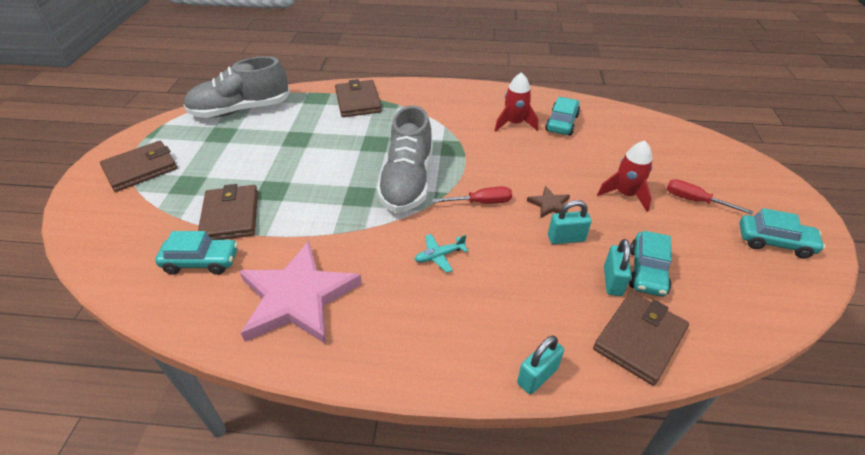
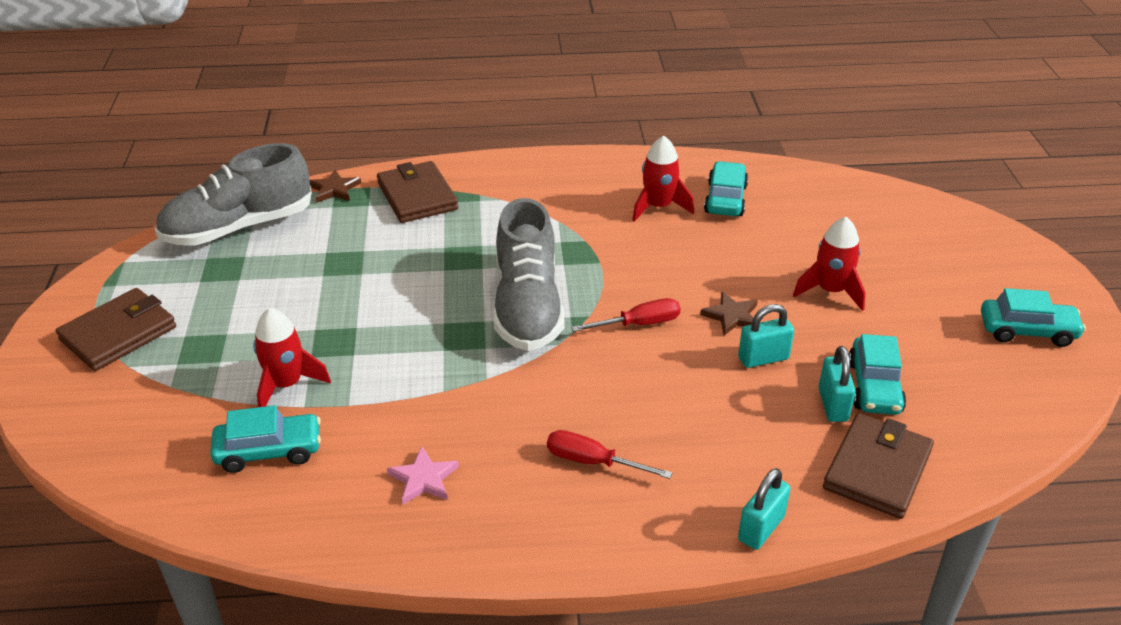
camera: 10 degrees left, 5 degrees down
(231, 216) = (286, 384): brown wallet -> red rocket
(298, 297) = (423, 479): pink star -> pink star, size x0.42
(308, 92) = (334, 189): none -> brown star
(439, 256) = (600, 402): turquoise plane -> none
(694, 201) = (922, 289): red screwdriver -> red screwdriver (592, 462)

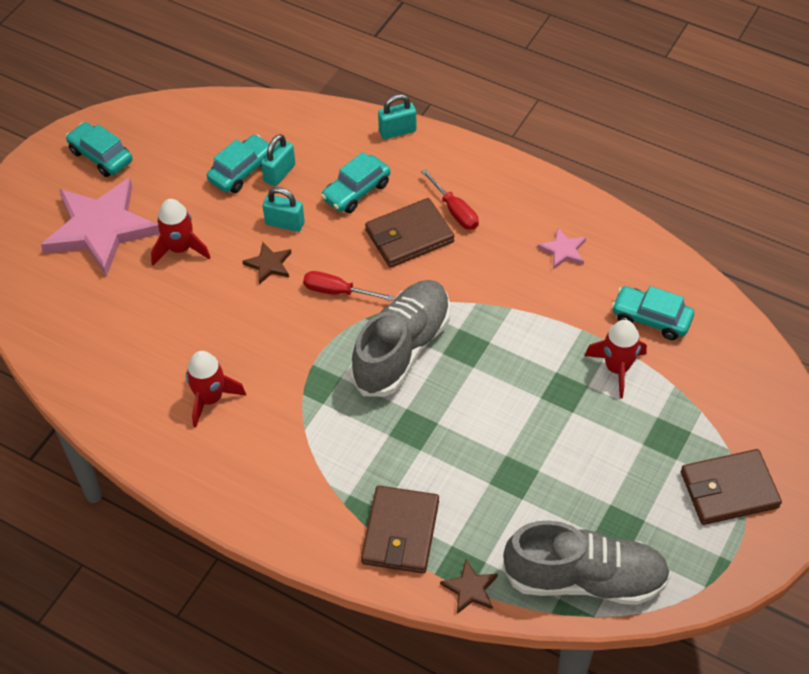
camera: 145 degrees left, 15 degrees up
(725, 199) = (149, 377): turquoise car -> turquoise car (356, 191)
(877, 469) = (301, 128): brown wallet -> brown wallet (409, 236)
(923, 273) = (101, 229): none -> pink star

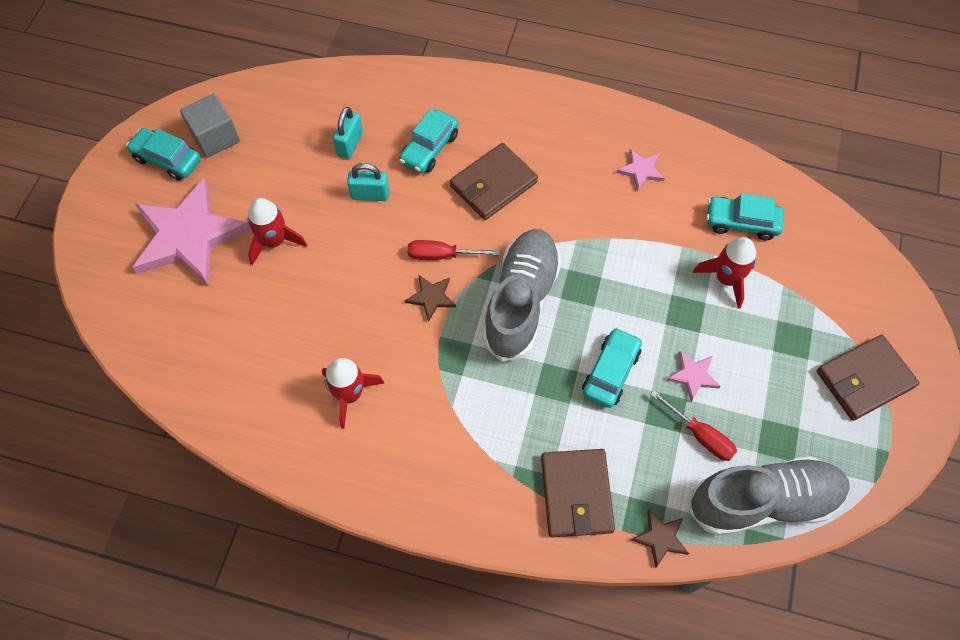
camera: 15 degrees left, 10 degrees up
(152, 144) = (215, 137): none -> grey cube
(242, 171) = (312, 148): turquoise car -> turquoise car (610, 372)
(269, 264) = (367, 240): brown star -> brown star (431, 297)
(397, 131) = (450, 80): turquoise padlock -> none
(455, 211) = (529, 150): red screwdriver -> red screwdriver (700, 435)
(552, 451) = (693, 376): none -> pink star

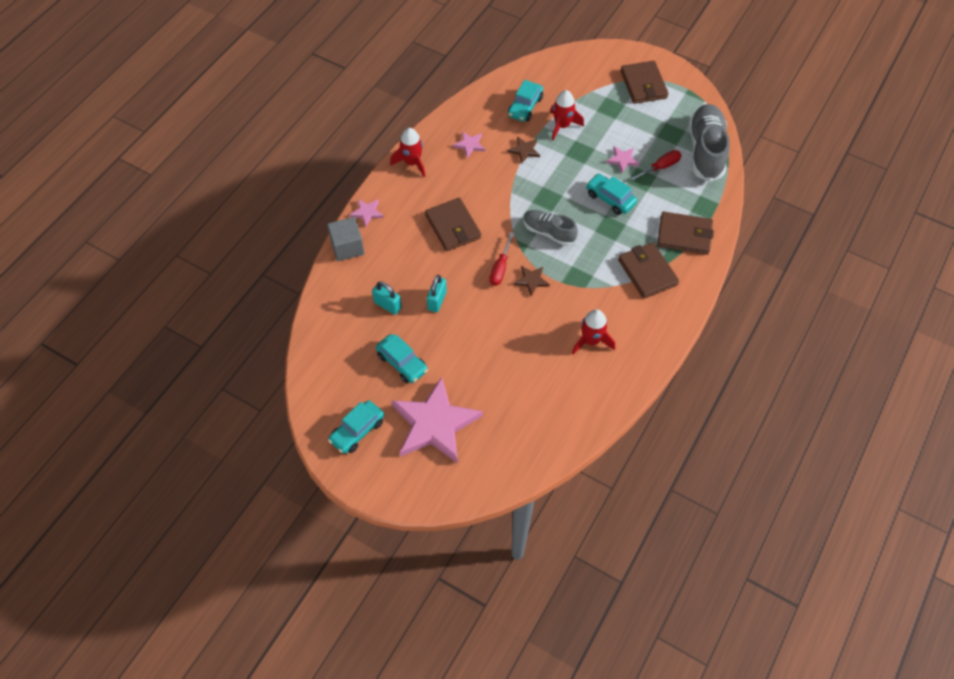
camera: 75 degrees left, 5 degrees down
(215, 137) = (348, 394): grey cube -> grey cube (347, 247)
(275, 241) = (457, 367): red rocket -> red rocket (412, 162)
(429, 148) = (409, 257): turquoise car -> turquoise car (402, 363)
(485, 86) = (367, 213): none -> pink star
(489, 450) = (647, 272): none -> brown wallet
(521, 302) = (548, 232): grey shoe -> grey shoe, size x0.61
(660, 538) = (718, 203): brown star -> brown star (524, 150)

